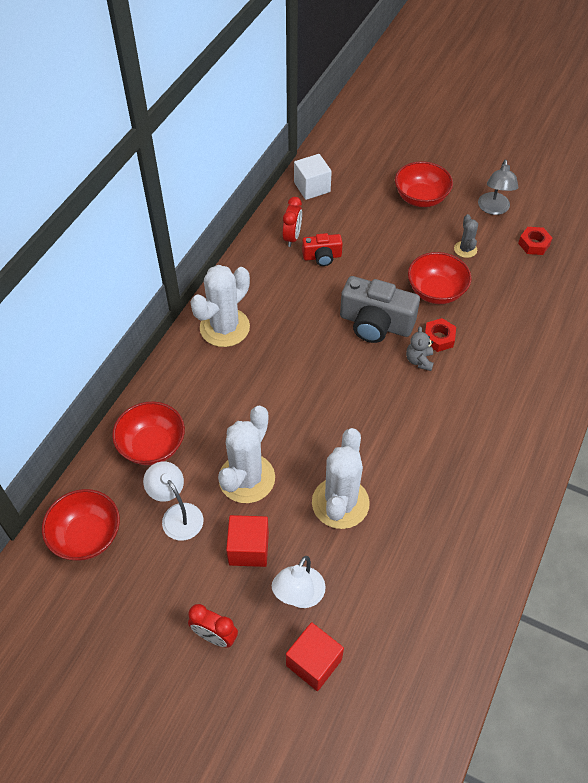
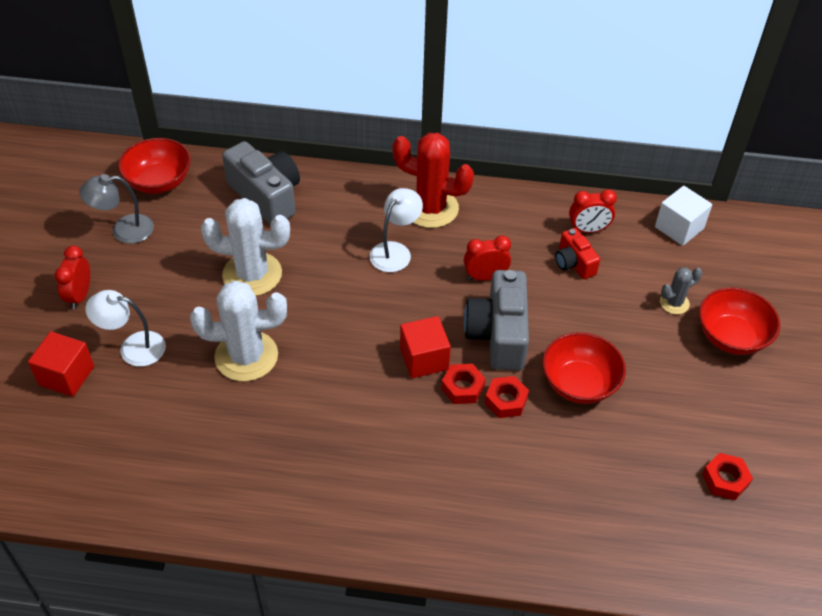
camera: 70 degrees right, 5 degrees down
(152, 445) = (266, 196): red bowl -> grey camera
(177, 514) = (197, 235): white lamp -> white lamp (395, 251)
(224, 327) = (430, 208): white cactus -> red cactus
(248, 548) = (175, 296): red cube -> red cube (424, 359)
(315, 314) = (485, 277): none -> red clock
(419, 360) = (462, 387): grey teddy bear -> red nut
(465, 249) = (668, 402): grey cactus -> grey cactus (674, 303)
(493, 209) = (763, 421): grey lamp -> grey lamp (123, 230)

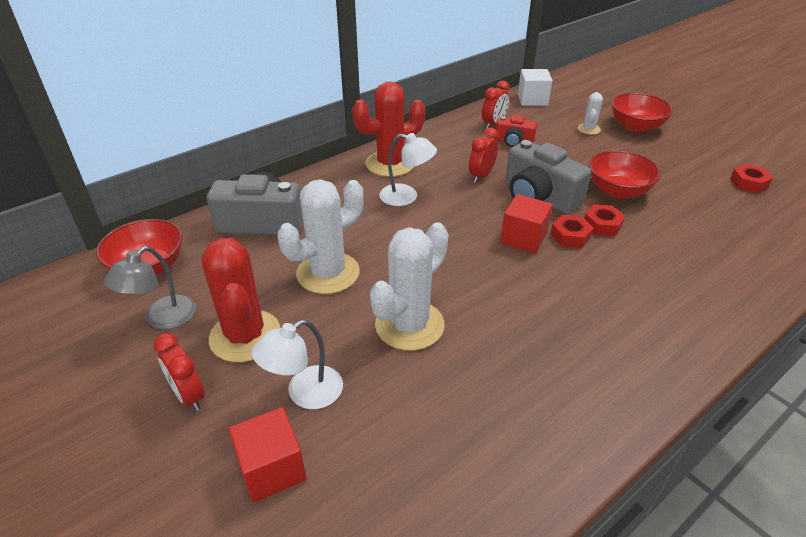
camera: 45 degrees left, 10 degrees down
(150, 281) = (245, 336): none -> red cactus
(395, 251) = (406, 197): white lamp -> white lamp turned 120 degrees clockwise
(674, 303) = (588, 129): grey cactus -> white cactus

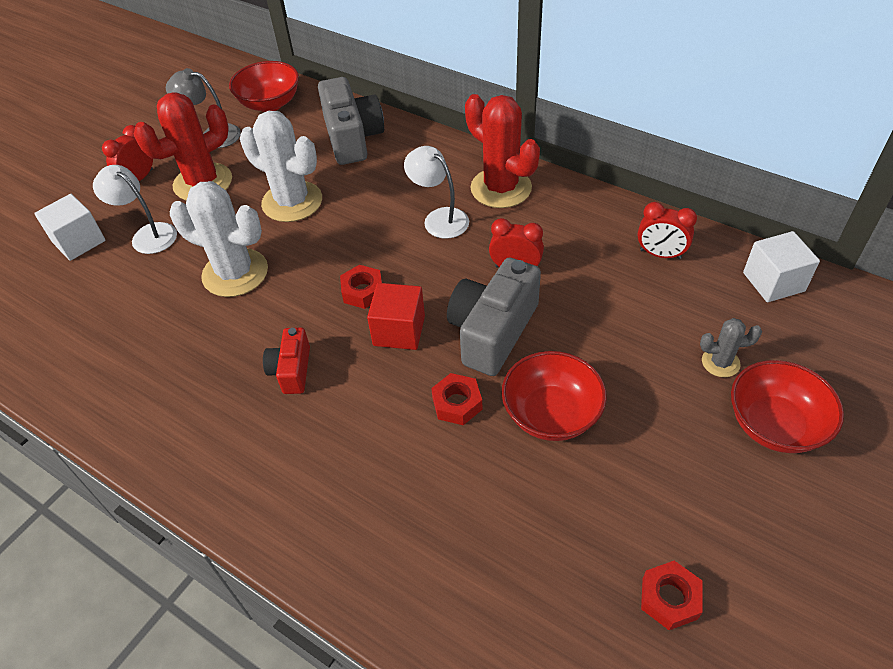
camera: 75 degrees right, 10 degrees up
(272, 469) = (79, 241): red cube -> white cube
(406, 197) = (439, 218): white lamp -> white lamp turned 135 degrees clockwise
(513, 142) = (623, 284): red camera -> red camera (291, 370)
(570, 236) = (419, 373): red nut -> red nut (363, 291)
(588, 129) = (720, 362): white cactus -> grey cactus

